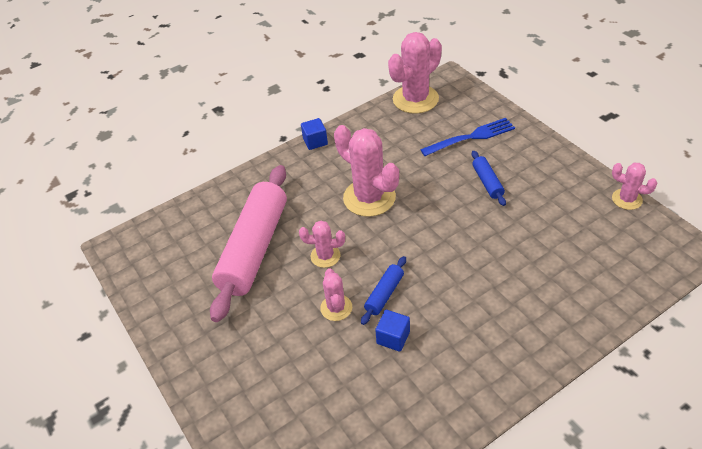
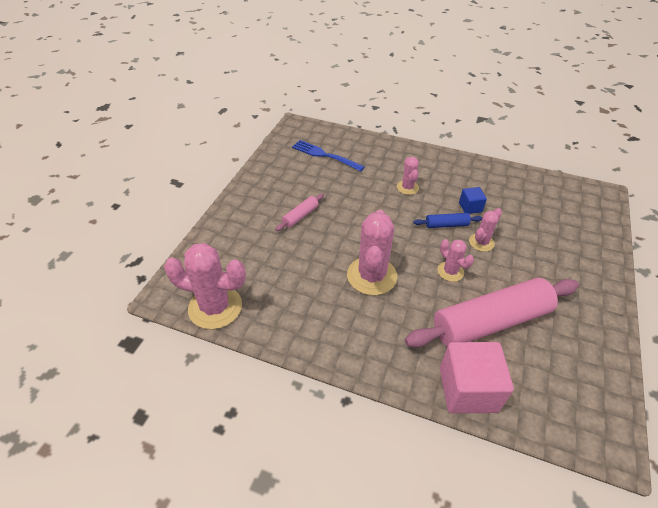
camera: 130 degrees left, 0 degrees up
(225, 198) = (468, 389): none -> pink cube
(315, 141) = (333, 359): blue cube -> none
(470, 137) = (252, 244): blue fork -> blue fork (325, 155)
(487, 182) = (300, 216): blue rolling pin -> pink rolling pin
(627, 199) = (270, 152): pink cactus -> pink cactus (407, 187)

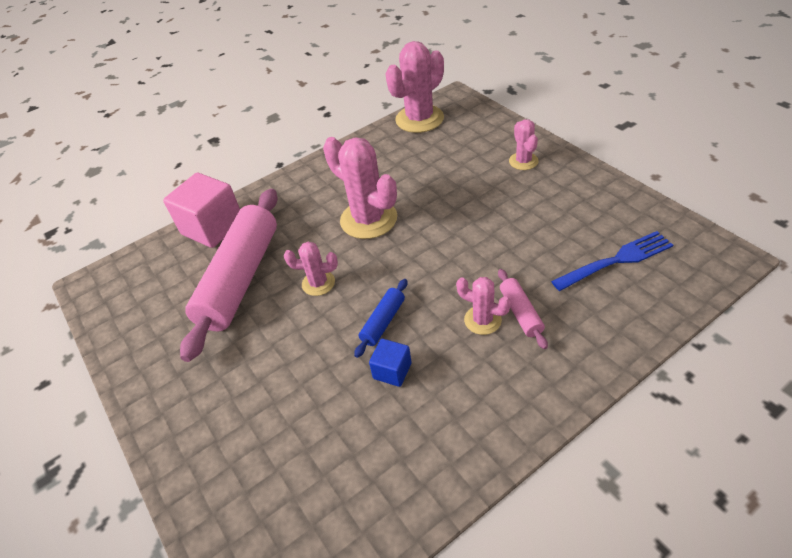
camera: 130 degrees right, 0 degrees up
(300, 216) = (497, 197): pink rolling pin -> pink rolling pin (520, 313)
(481, 242) = (328, 340): pink cactus -> pink cactus (523, 161)

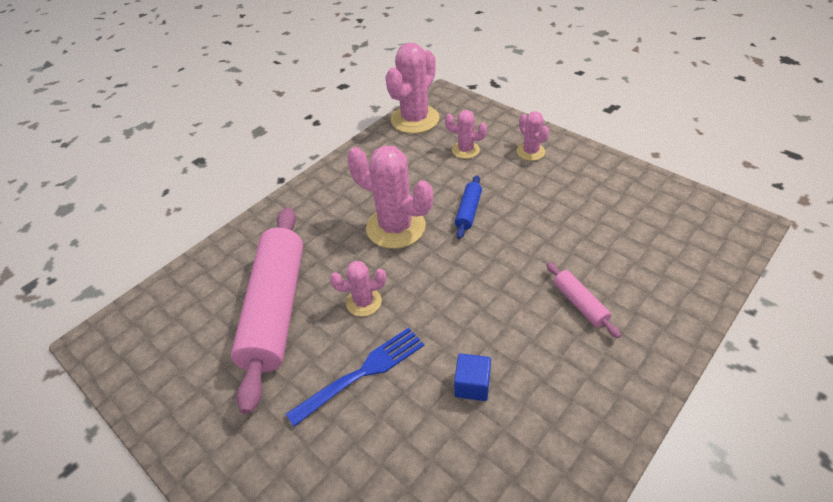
camera: 15 degrees left, 0 degrees up
(212, 227) = (227, 256): pink cube -> none
(383, 322) = (446, 334): blue rolling pin -> blue rolling pin (468, 211)
(482, 320) = (545, 317): pink cactus -> pink cactus (465, 150)
(615, 261) = (650, 240): blue fork -> blue fork (361, 374)

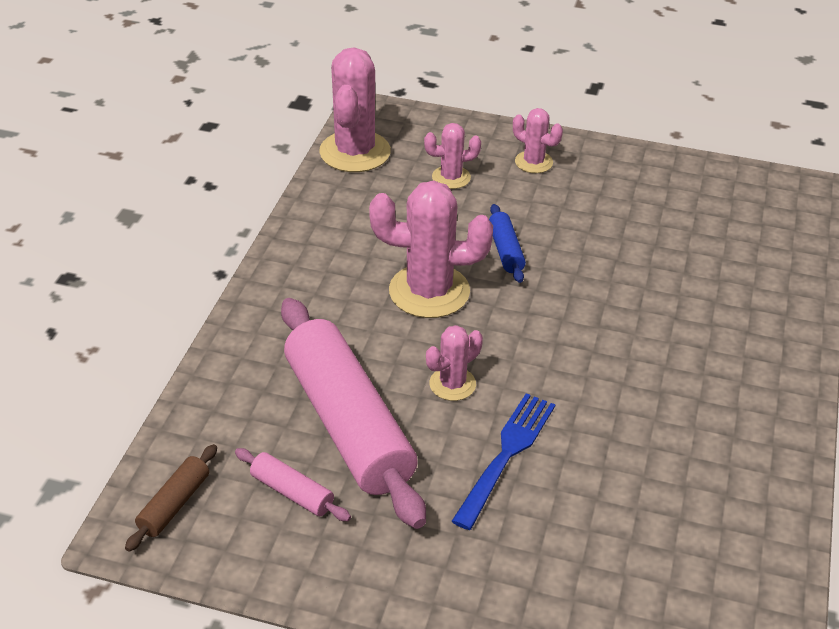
camera: 30 degrees left, 5 degrees down
(135, 329) = (174, 504): none -> brown rolling pin
(472, 385) = (632, 427): blue cube -> none
(579, 304) = (691, 316): pink rolling pin -> pink rolling pin (292, 492)

